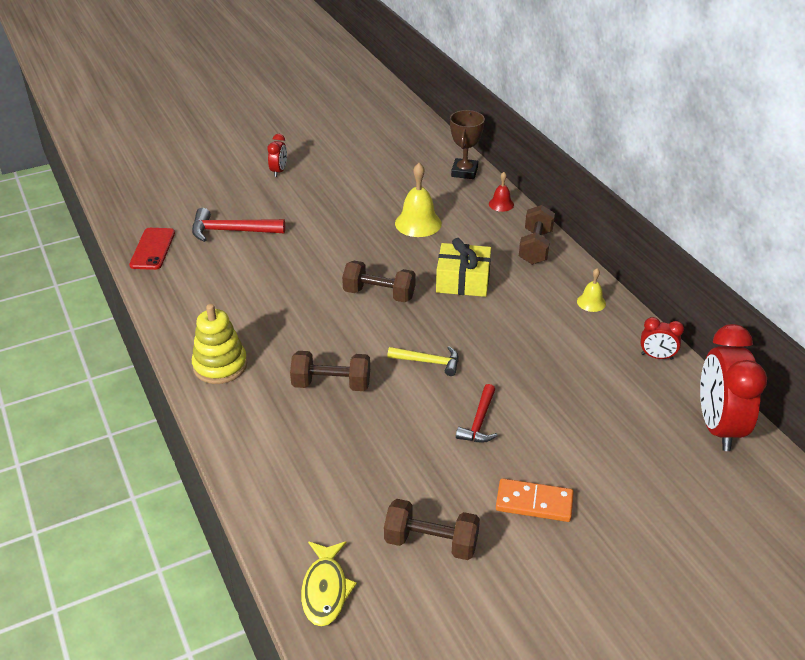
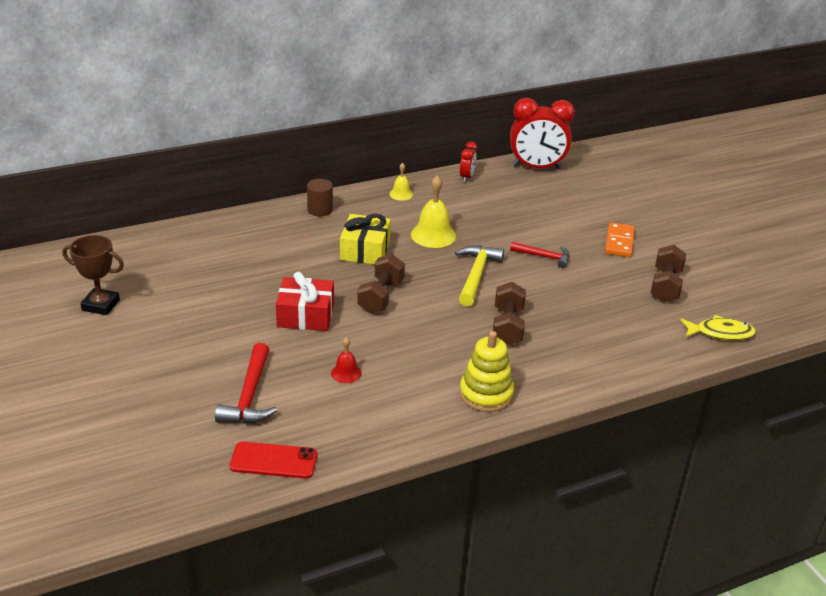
camera: 90 degrees left, 5 degrees down
(279, 171) = (125, 361): red clock -> none
(344, 251) = (305, 315): none -> red gift
(418, 223) = (266, 268): yellow bell -> yellow bell (433, 235)
(429, 362) = (476, 275): yellow hammer -> yellow hammer, size x1.53
(464, 172) = (178, 235): brown trophy -> brown trophy (101, 305)
(501, 204) = (245, 220): red bell -> red bell (346, 373)
(535, 247) = (320, 210): brown dumbbell -> brown cylinder

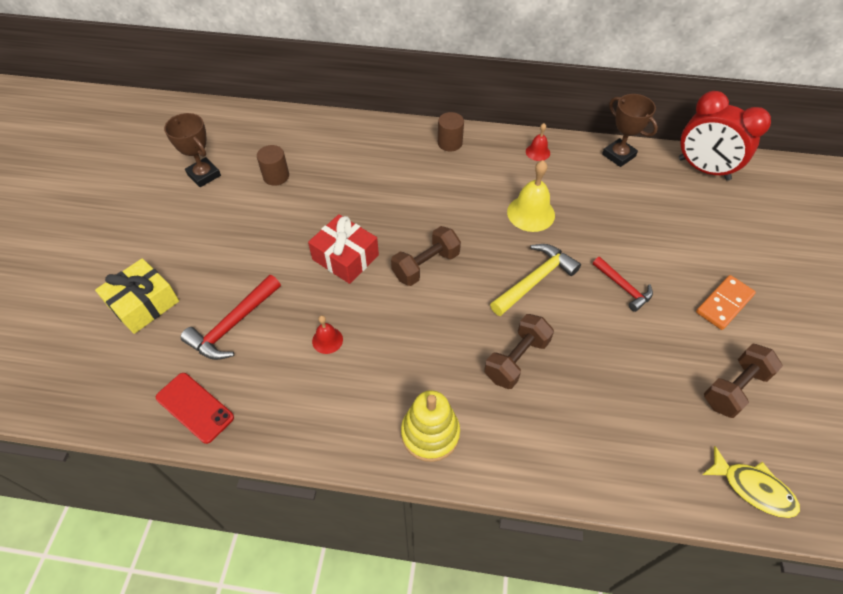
camera: 35 degrees right, 20 degrees up
(178, 282) = (276, 176): none -> brown cylinder
(365, 250) = (454, 205): yellow gift -> yellow gift (144, 304)
(401, 194) = (537, 152): yellow bell -> red bell
(467, 177) = (618, 155): red clock -> brown trophy

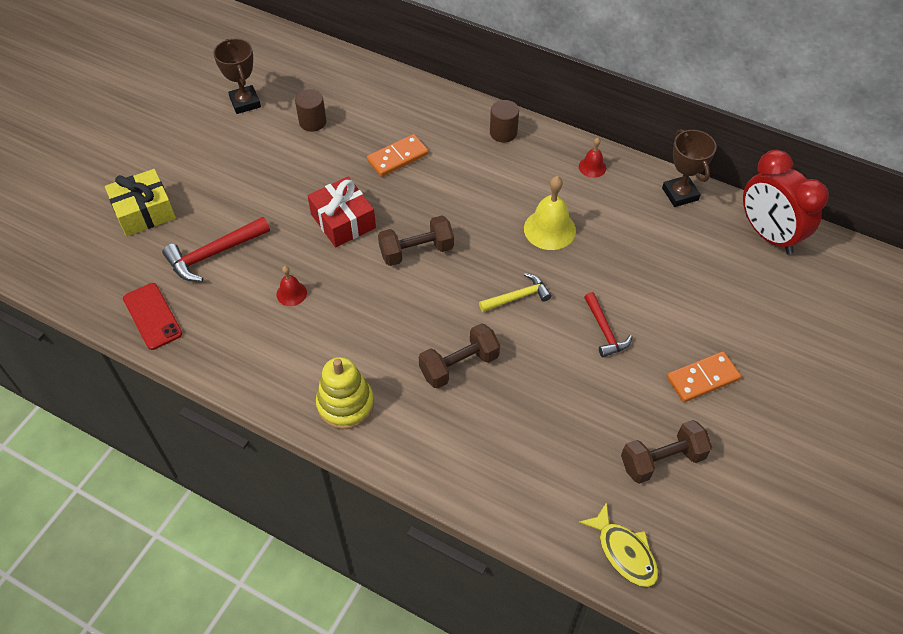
camera: 20 degrees right, 0 degrees up
(368, 187) = (397, 157): none -> orange domino
(535, 280) = (518, 297): yellow hammer -> yellow hammer, size x0.66

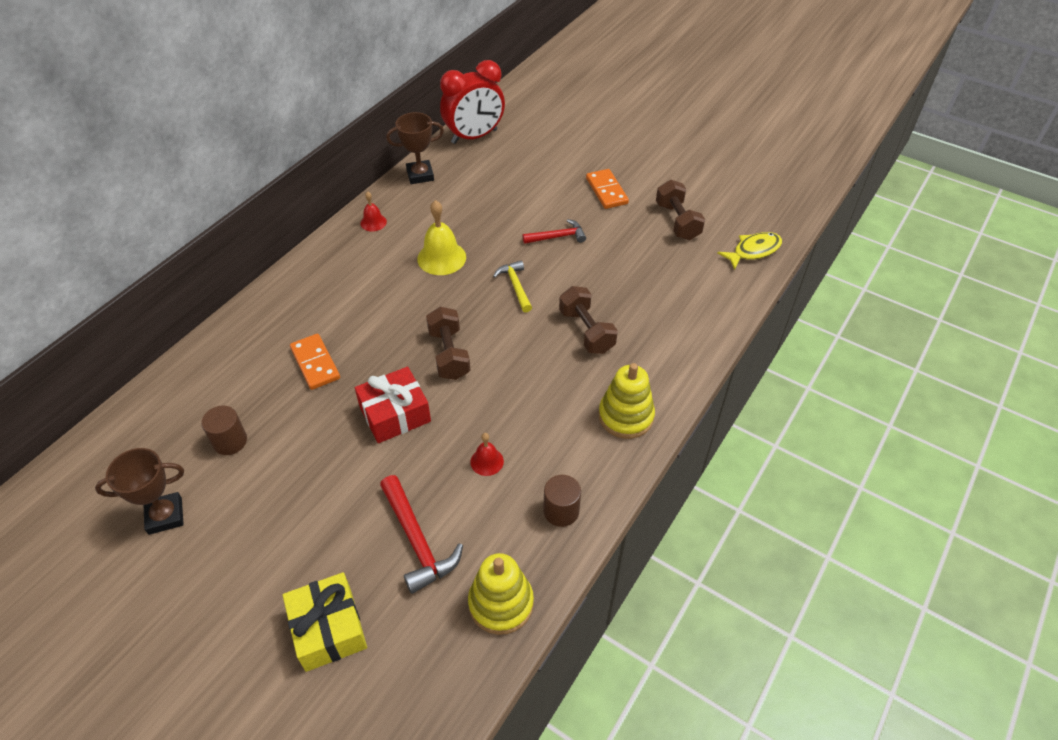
camera: 85 degrees left, 5 degrees down
(152, 316) = (501, 603): red phone -> yellow stacking toy
(503, 133) = (308, 278): brown cylinder -> brown cylinder (561, 511)

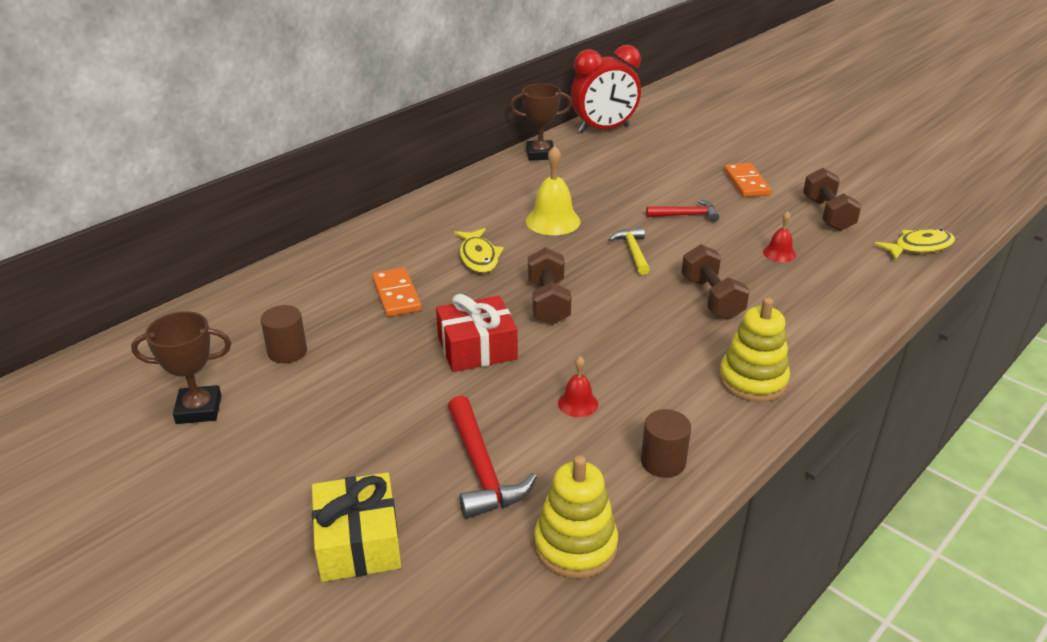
camera: 10 degrees right, 15 degrees down
(373, 222) = (483, 186): red bell -> red bell (779, 253)
(381, 310) = (478, 257): none -> yellow fish

